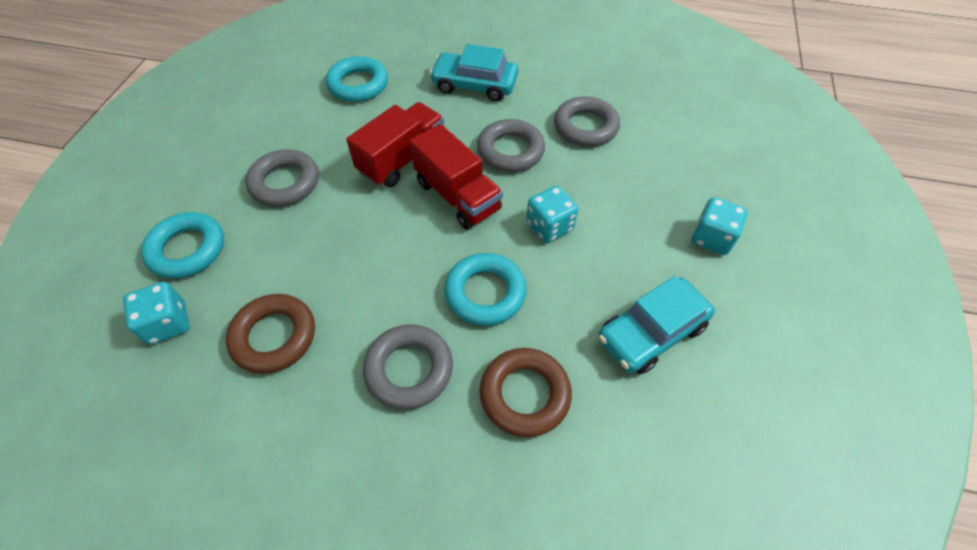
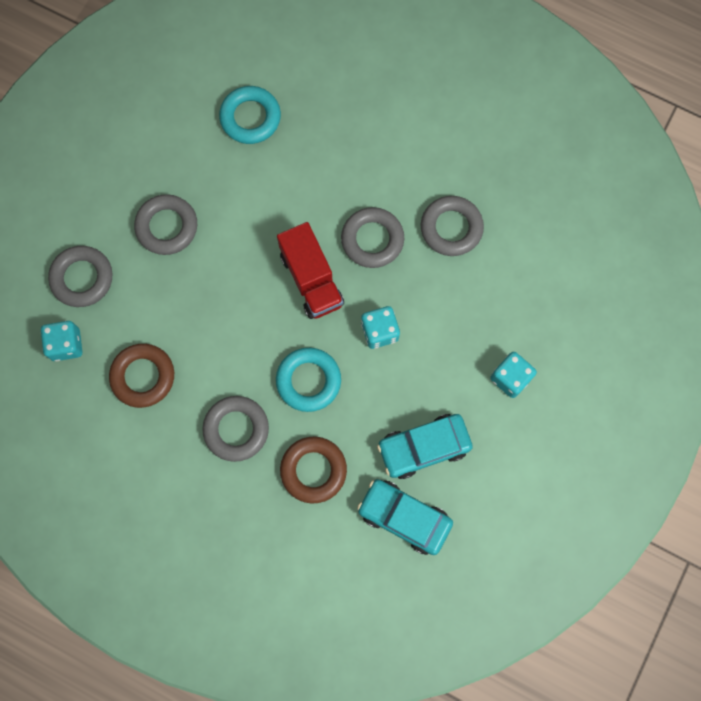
camera: 15 degrees right, 20 degrees up
(187, 249) = (82, 278): turquoise ring -> grey ring
(402, 159) = (273, 225): red truck -> none
(474, 85) = (363, 146): turquoise car -> turquoise car (404, 517)

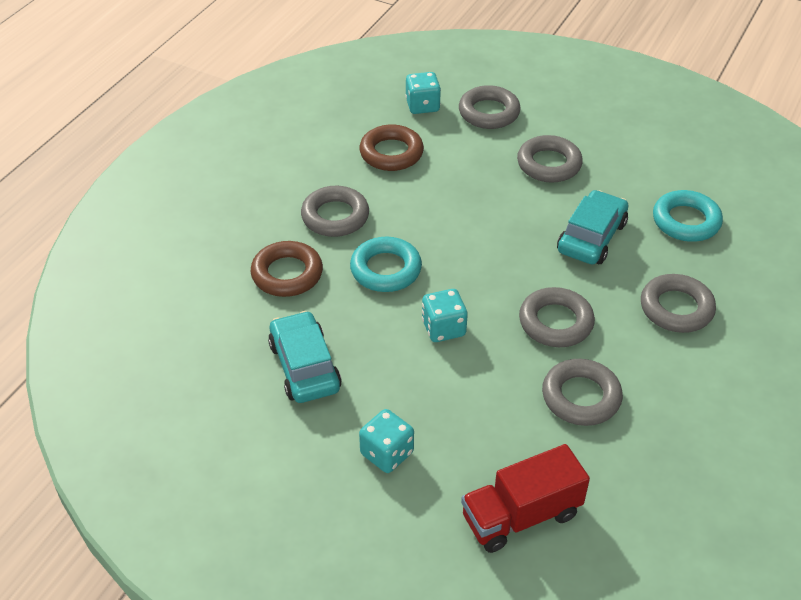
camera: 90 degrees right, 30 degrees down
(311, 279) = (502, 271): red truck -> red truck (521, 515)
(356, 143) = (676, 308): none -> grey ring
(404, 517) = (226, 348): turquoise car -> turquoise car (591, 237)

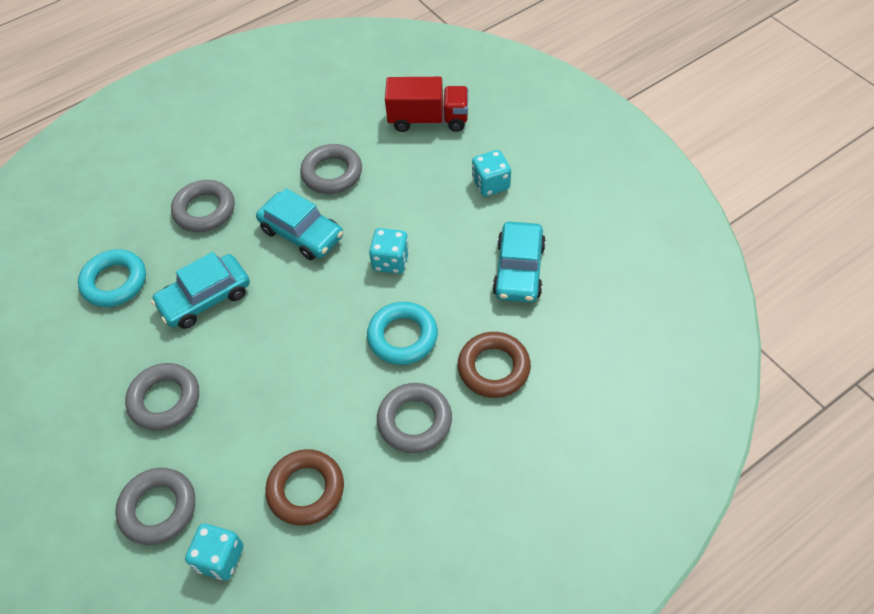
camera: 150 degrees left, 10 degrees up
(555, 322) = (302, 233): grey ring -> turquoise car

